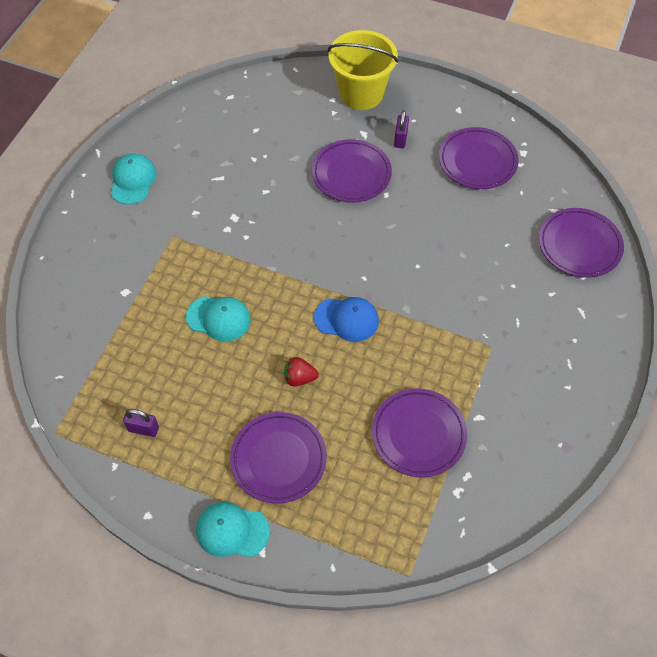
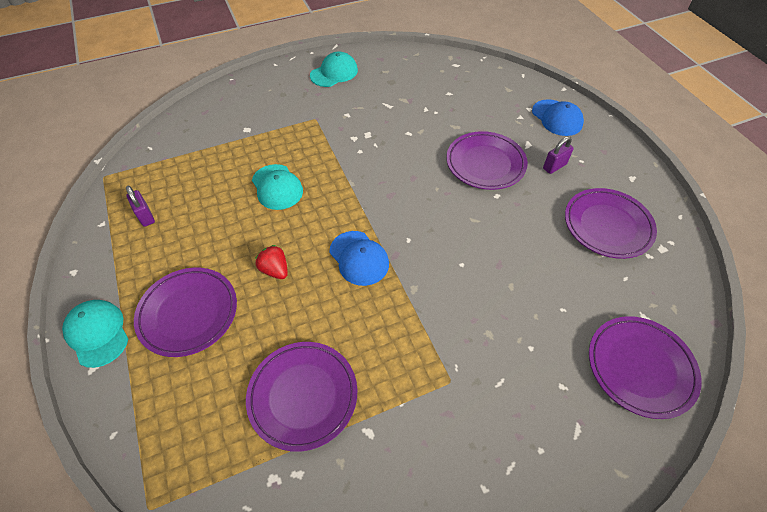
camera: 45 degrees right, 5 degrees down
(361, 93) = (557, 118): yellow bucket -> blue cap

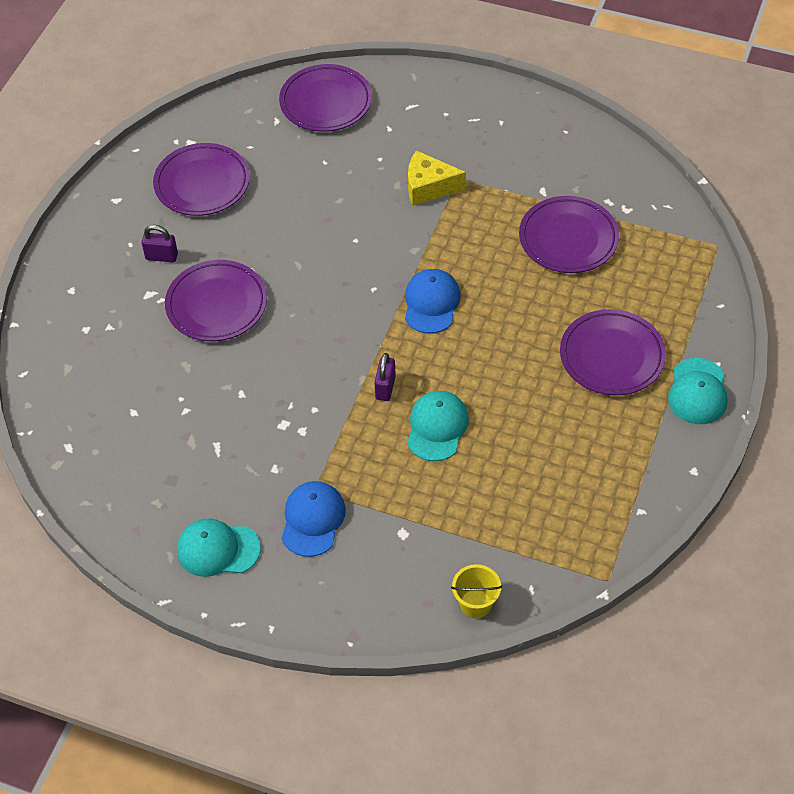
camera: 135 degrees left, 0 degrees up
(145, 216) = (591, 488): purple padlock -> purple padlock (385, 388)
(178, 125) = (475, 603): none -> yellow bucket
(275, 270) = (511, 343): red strawberry -> none
(464, 352) = (429, 187): none -> yellow cheese
(557, 118) = (78, 298): blue cap -> blue cap (312, 520)

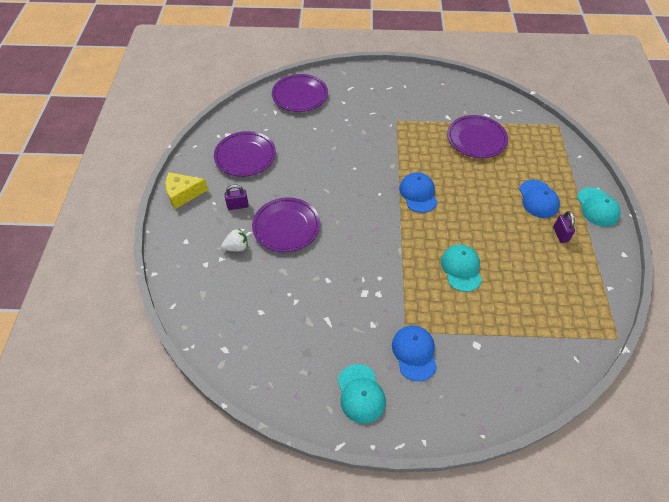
camera: 20 degrees left, 0 degrees up
(136, 316) = (237, 247): none -> white strawberry
(218, 549) = (360, 393): turquoise cap -> turquoise cap turned 90 degrees counterclockwise
(385, 388) = (417, 252): purple padlock -> purple padlock (560, 234)
(429, 187) = (382, 129): yellow cheese -> yellow cheese (183, 194)
(475, 603) = (548, 380): yellow bucket -> none
(611, 356) = (538, 199): purple plate -> blue cap

